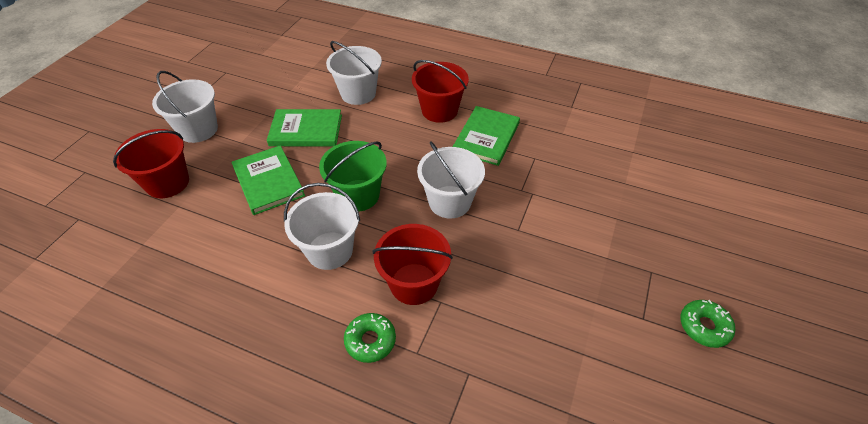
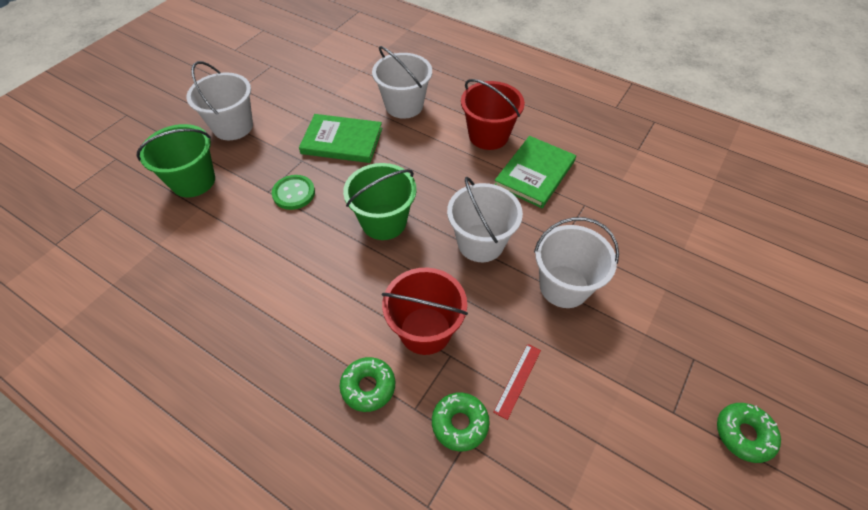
camera: 10 degrees right, 5 degrees up
(167, 183) = (193, 181): red bucket -> green bucket
(268, 181) = (294, 193): green book -> green button
(330, 250) = (343, 279): white bucket -> white bucket (564, 286)
(460, 359) = (460, 423): none -> green donut
(505, 313) = (518, 380): none -> red ruler

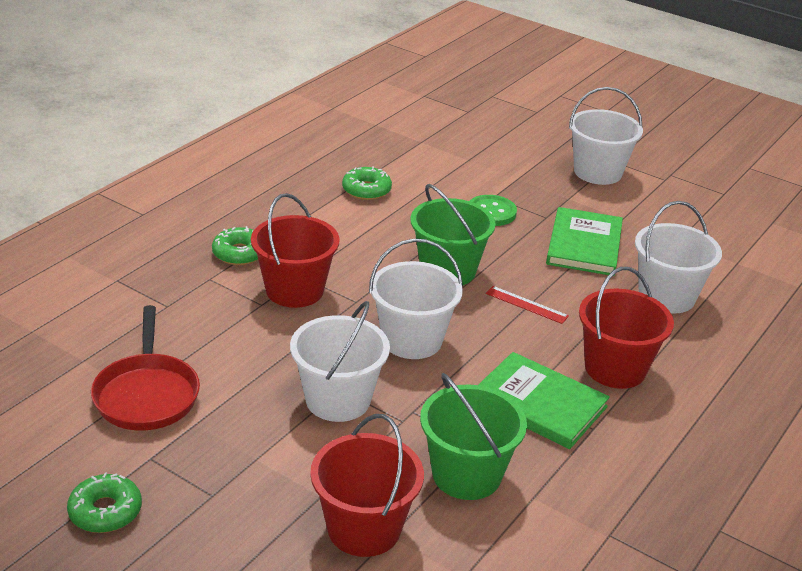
camera: 90 degrees right, 20 degrees down
(193, 181) = (507, 154): green bucket -> green bucket (466, 475)
(460, 423) = (186, 304): green donut -> green donut (366, 190)
(518, 380) = (221, 346): red ruler -> red ruler (526, 305)
(599, 432) = (147, 394): none -> red pan
(685, 263) = (364, 528): none -> red bucket

